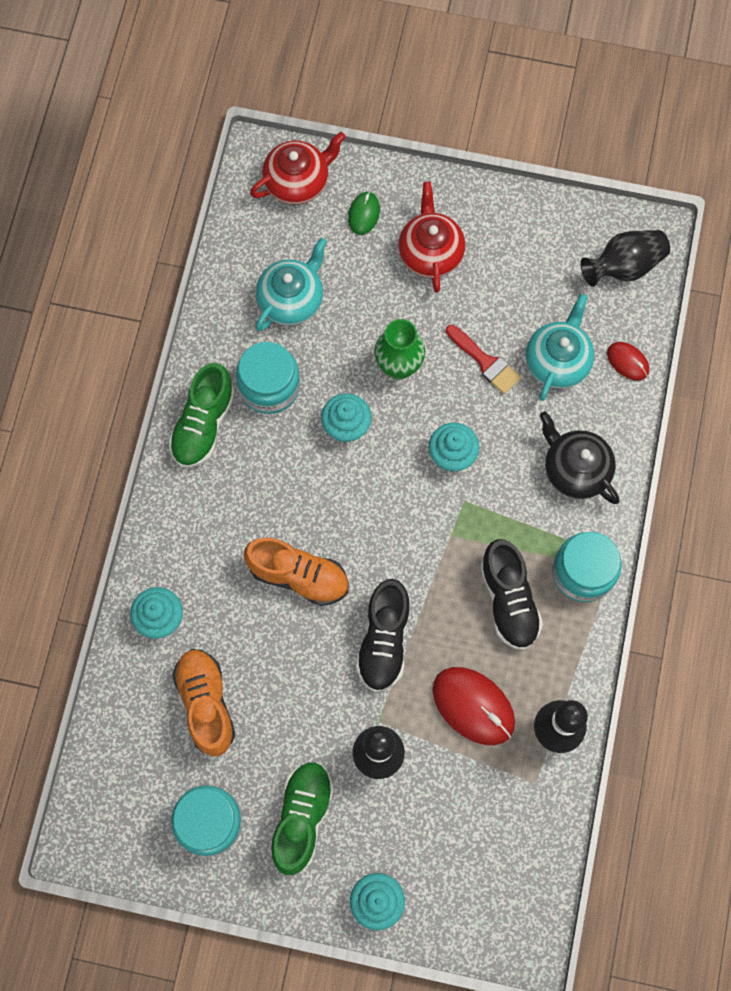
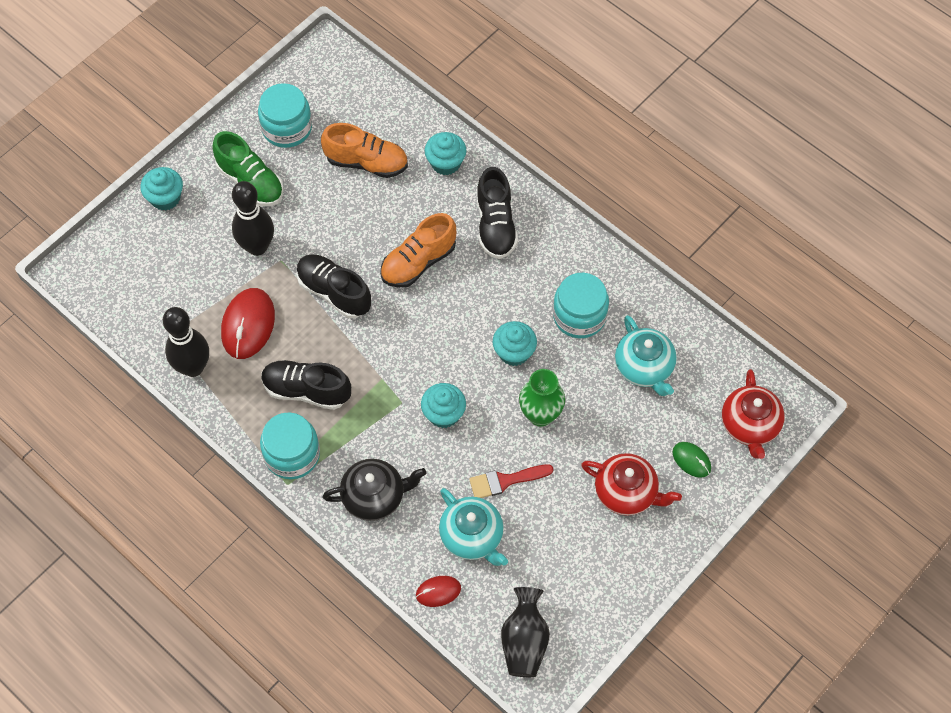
camera: 120 degrees right, 10 degrees down
(203, 424) = (575, 257): green shoe -> none
(210, 523) = (495, 225): none -> black shoe
(473, 706) = (248, 325): red mouse -> red mouse turned 60 degrees counterclockwise

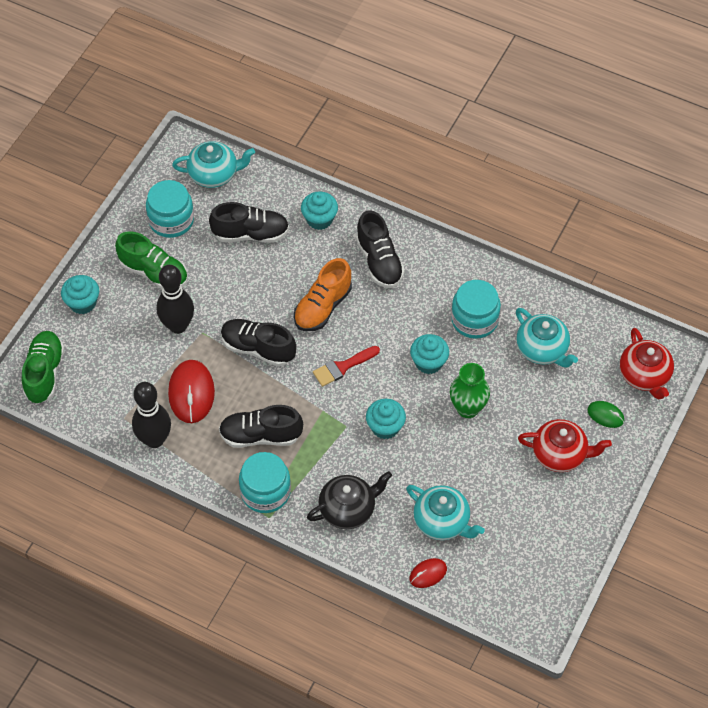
camera: 15 degrees left, 5 degrees down
(102, 266) = (44, 373): none -> green shoe
(348, 87) = (214, 174): none -> turquoise teapot
(366, 162) = (251, 234): orange shoe -> black shoe
(505, 481) = (455, 469): red brush -> red brush (342, 367)
(524, 641) = (513, 596): black vase -> none

